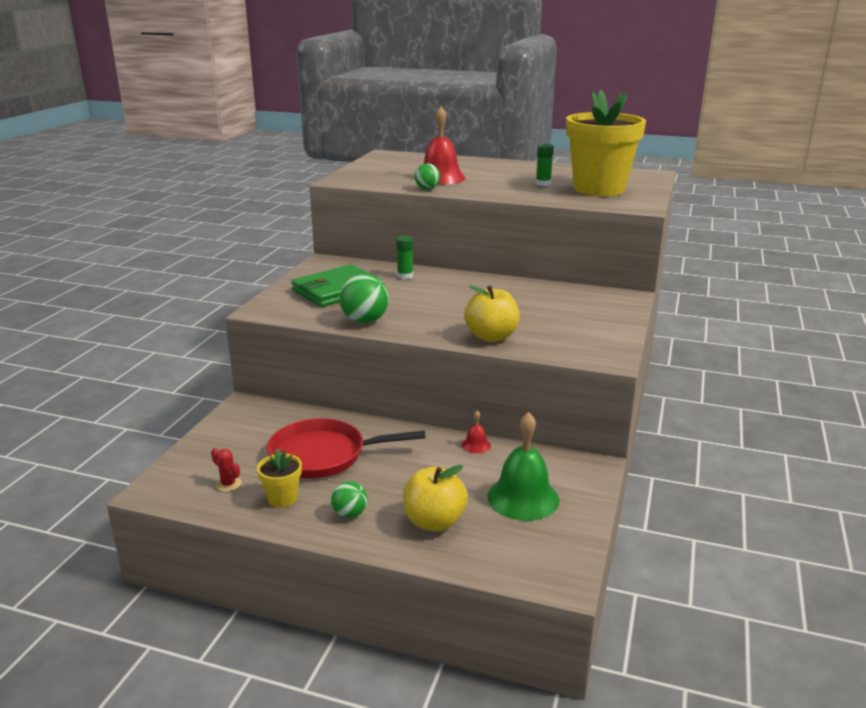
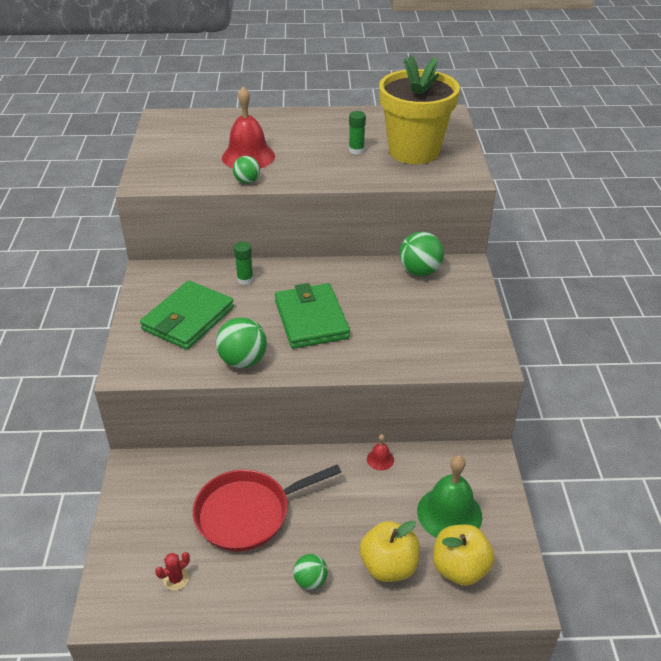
camera: 20 degrees left, 15 degrees up
(228, 484) = (176, 579): red cactus -> red cactus turned 60 degrees counterclockwise
(282, 498) = (238, 581): yellow flower pot -> none
(447, 307) = (311, 319): none -> green wallet
(491, 336) = (375, 355): yellow apple -> yellow apple (460, 568)
(576, 293) = (419, 271): none -> green ball

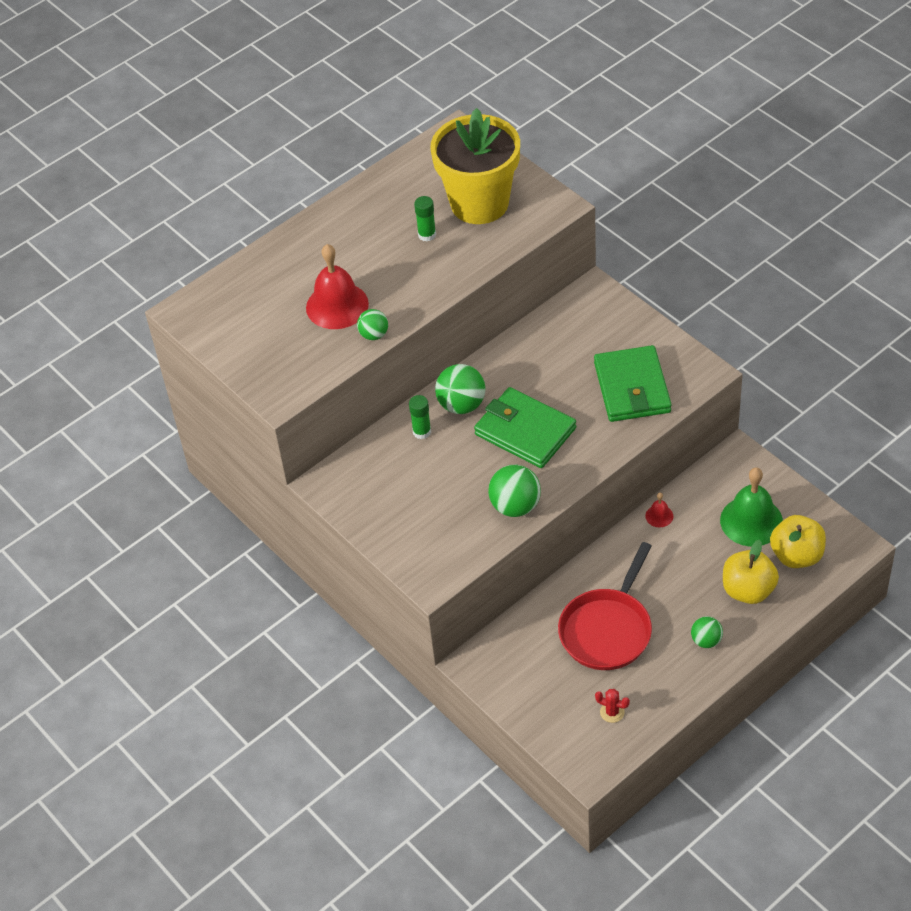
camera: 35 degrees left, 10 degrees up
(176, 579) = (612, 712): red cactus -> red cactus turned 75 degrees counterclockwise
(188, 318) = (421, 502): green wallet -> green wallet (632, 387)
(419, 271) = (561, 322): green ball -> green ball (461, 405)

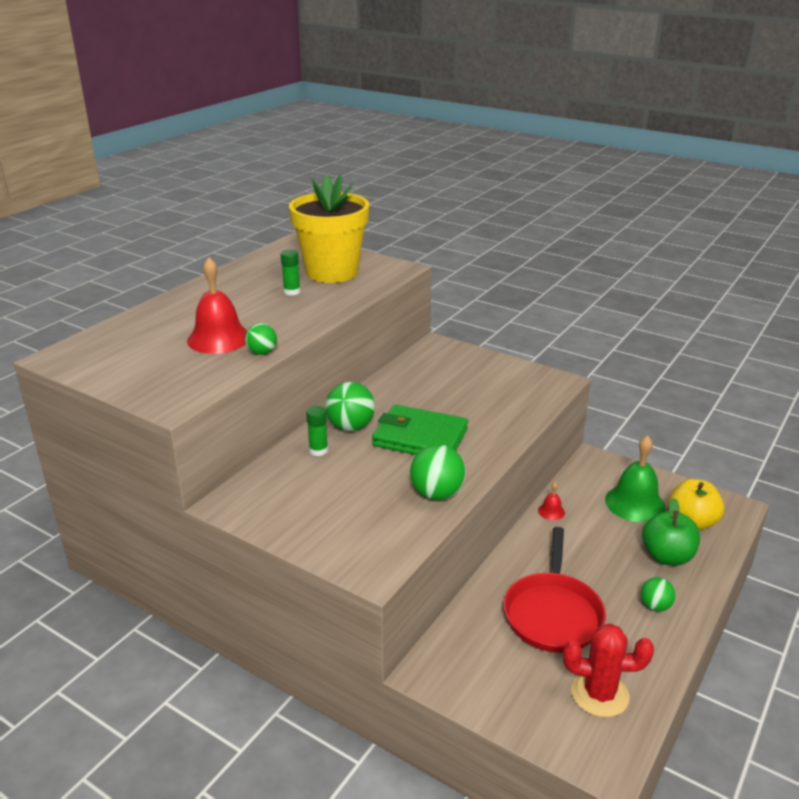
camera: 20 degrees left, 20 degrees down
(612, 712) = (599, 694): red cactus -> red cactus, size x2.03
(632, 387) = (503, 397): green wallet -> none
(748, 590) = (667, 556): yellow apple -> green apple

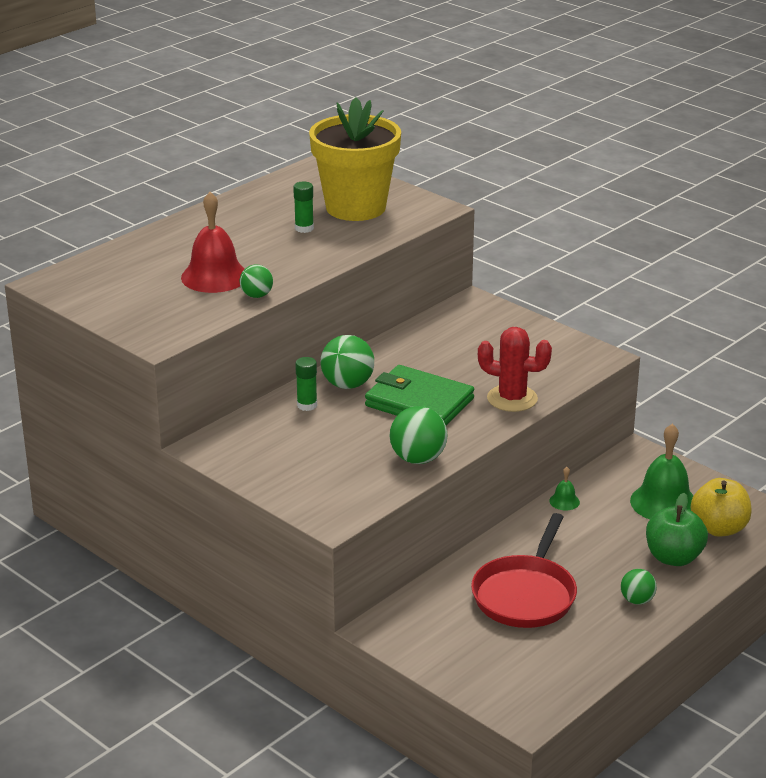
camera: 10 degrees right, 0 degrees up
(551, 511) = (564, 501): red bell -> green bell
(599, 694) = (543, 665): red cactus -> red cactus (512, 399)

